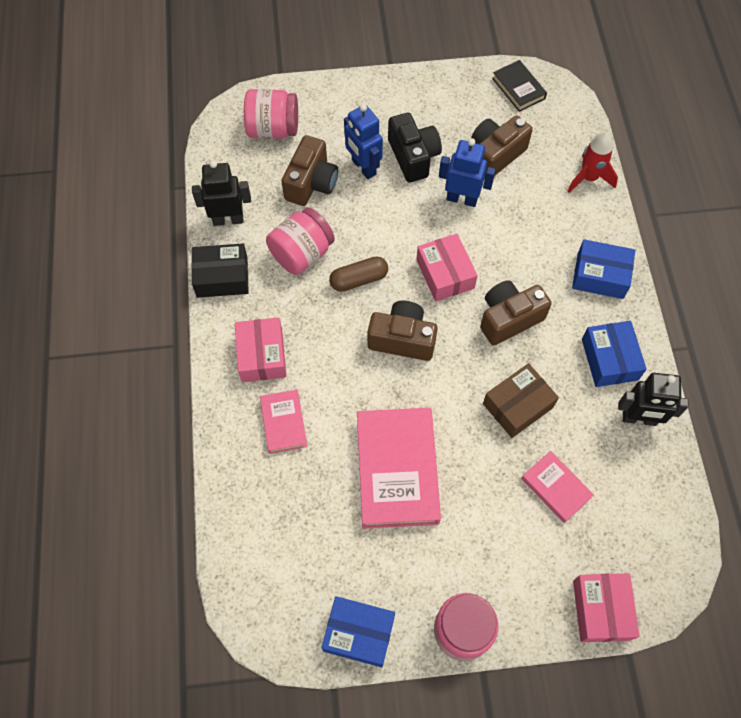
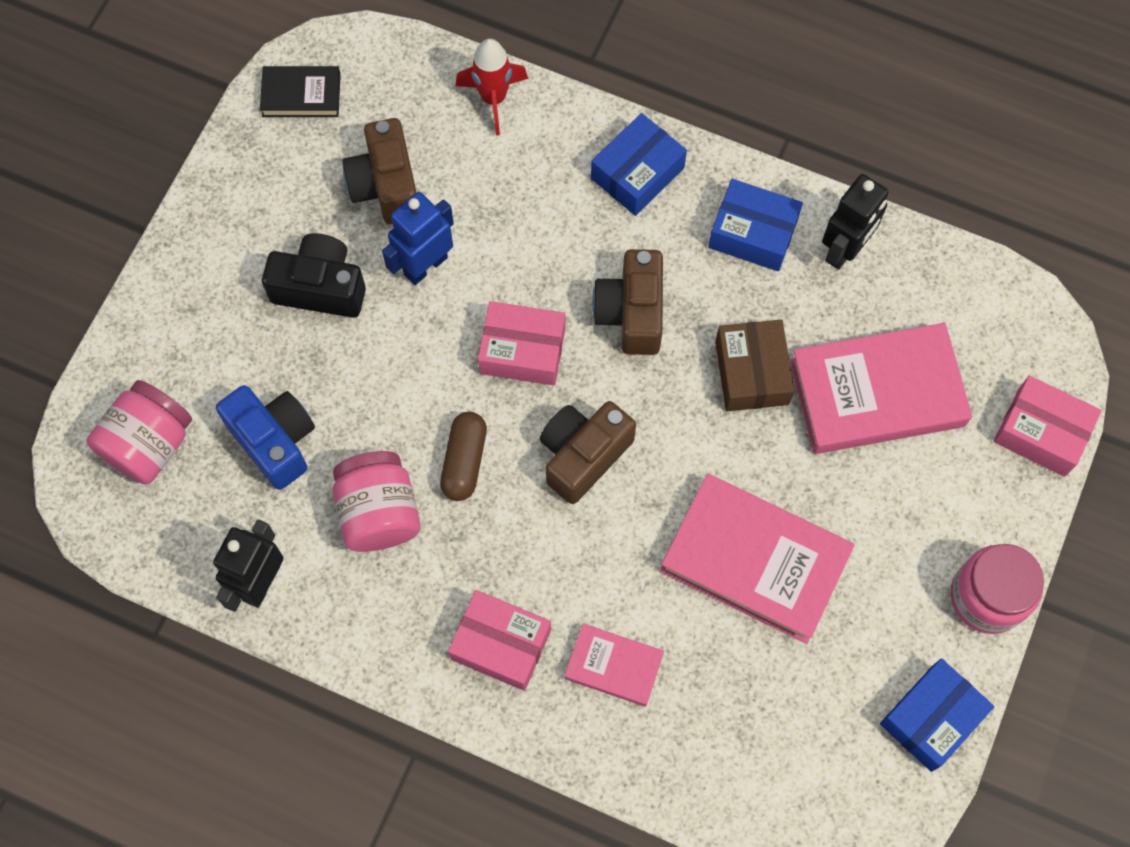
camera: 60 degrees left, 5 degrees up
(222, 277) = (349, 637): black box -> none
(311, 183) = (274, 441): brown camera -> blue camera
(363, 167) = (294, 360): blue robot -> none
(556, 488) = (877, 393): pink book -> pink book, size x1.92

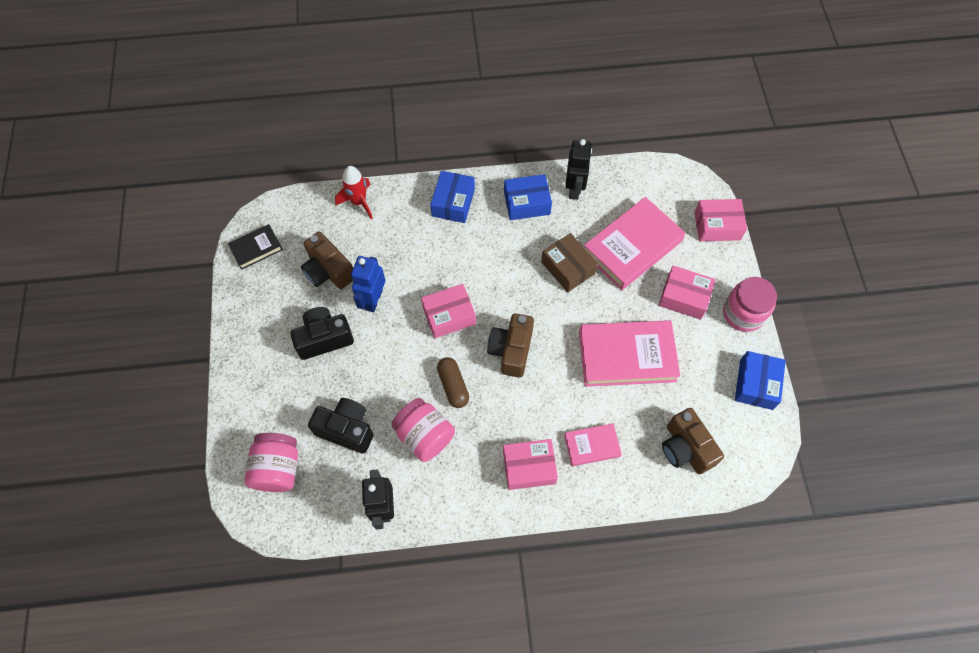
camera: 30 degrees left, 5 degrees down
(274, 441) = (346, 429): blue camera -> black camera
(631, 313) = (492, 269): brown camera -> brown camera (685, 448)
(907, 519) = (684, 297): none -> pink box

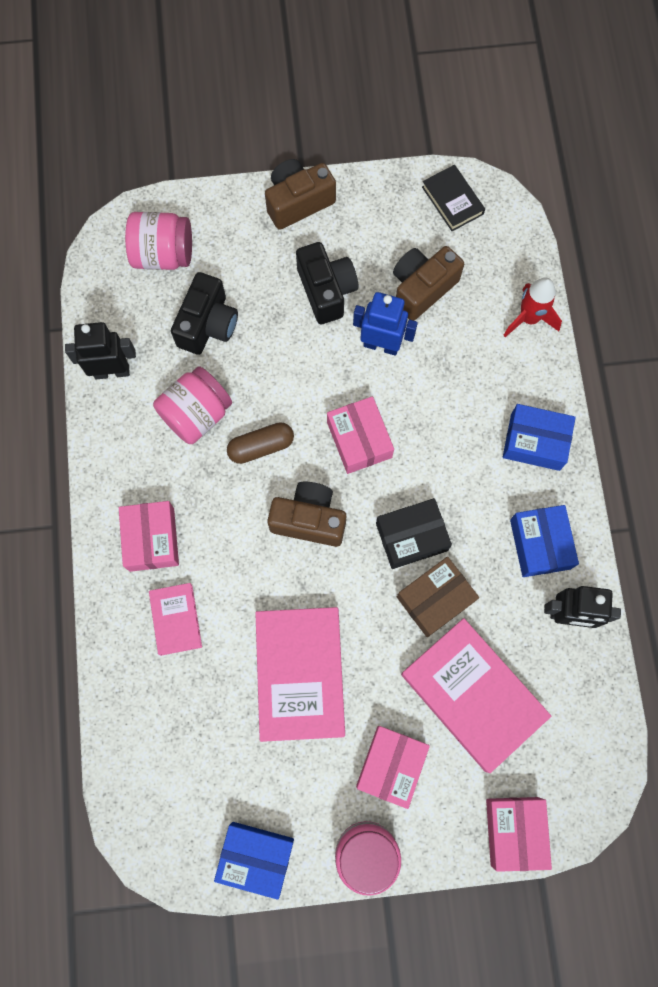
camera: 90 degrees right, 10 degrees up
(523, 282) = (411, 537): none -> black box
(685, 448) = (168, 744): brown camera -> brown camera (298, 202)

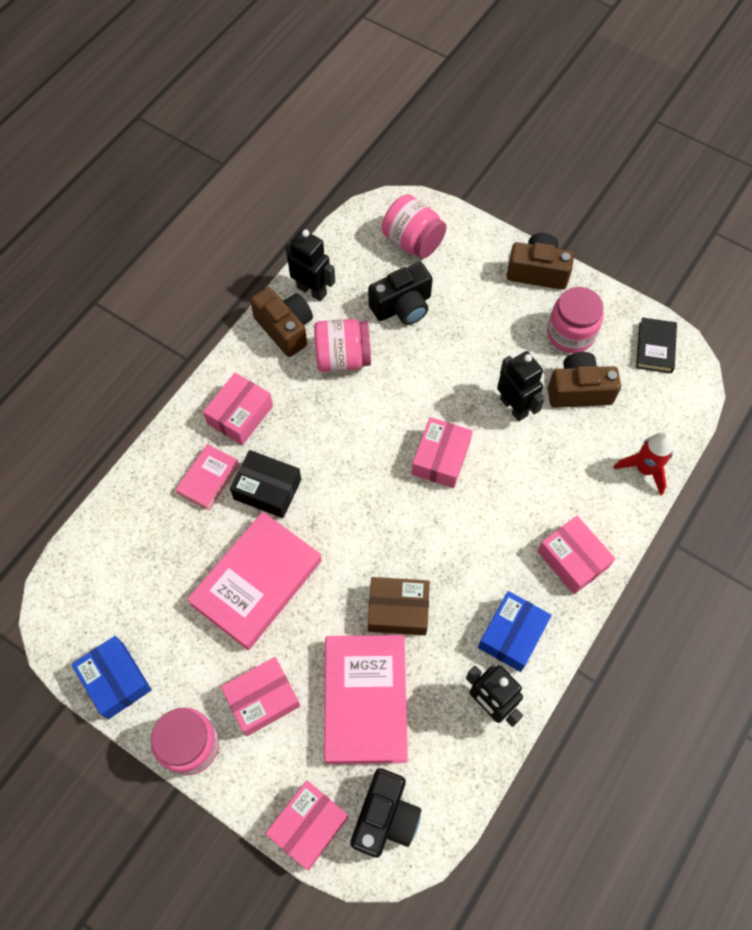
camera: 40 degrees right, 10 degrees down
(261, 446) = (367, 411): brown capsule -> none
(309, 519) = (357, 484): brown camera -> brown camera (285, 328)
(326, 290) = (506, 343): black camera -> black camera (385, 817)
(373, 240) = (570, 334): none -> pink jar
(381, 345) = (514, 407): blue robot -> black robot
(411, 537) = (419, 553): black box -> black box (267, 489)
(535, 442) = (572, 559): blue box -> pink box

